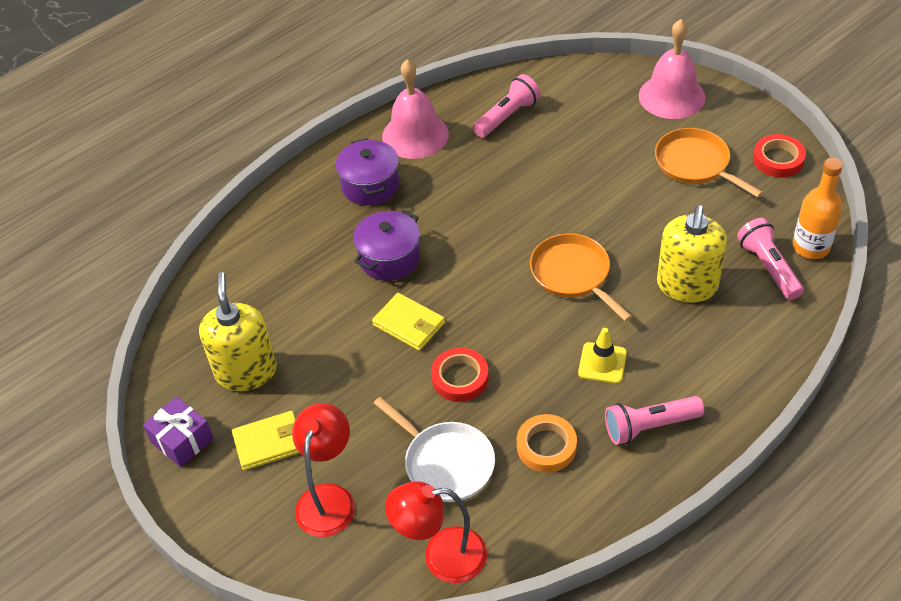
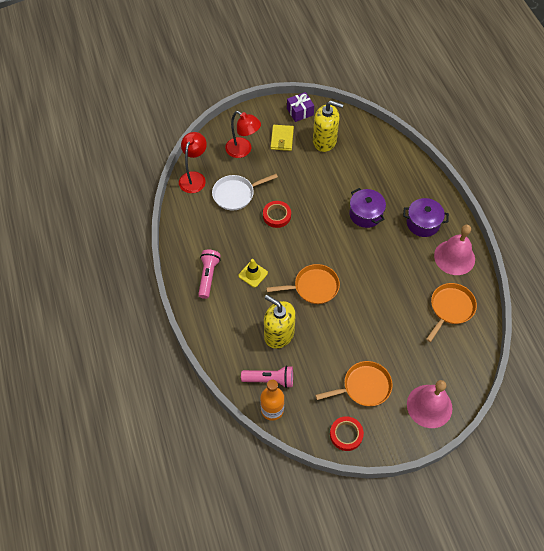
camera: 110 degrees right, 10 degrees up
(409, 324) = (319, 207): yellow wallet -> none
(507, 116) = (450, 308): pink flashlight -> orange pan
(546, 446) = (222, 233): orange tape -> none

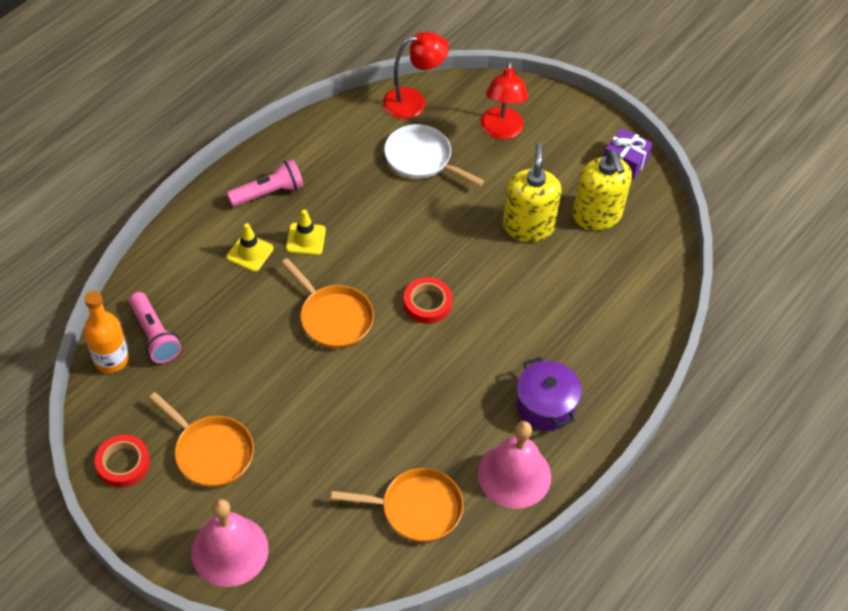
camera: 55 degrees right, 5 degrees down
(244, 305) = (250, 253): none -> yellow traffic cone
(277, 216) = (421, 220): red tape -> red tape (427, 303)
(279, 334) = (230, 313): yellow soap dispenser -> yellow soap dispenser (528, 226)
(282, 139) = (558, 164): yellow wallet -> none
(365, 214) = (505, 324): purple pot -> none

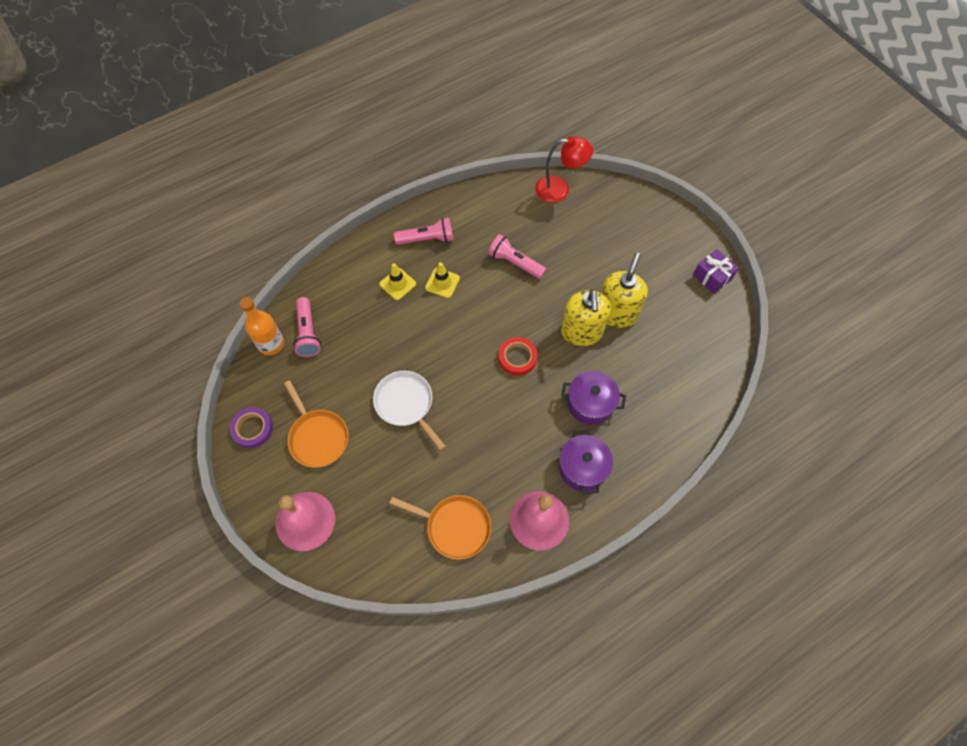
camera: 20 degrees right, 10 degrees up
(123, 463) = (252, 429): red tape -> purple tape
(333, 317) = (442, 352): orange pan -> none
(387, 197) = (515, 263): none -> pink flashlight
(421, 158) = (551, 237): white pan -> white pan (406, 404)
(501, 131) = (620, 228): red lamp -> none
(531, 333) = (590, 403): none -> purple pot
(597, 215) = (675, 317): yellow soap dispenser -> yellow soap dispenser (581, 332)

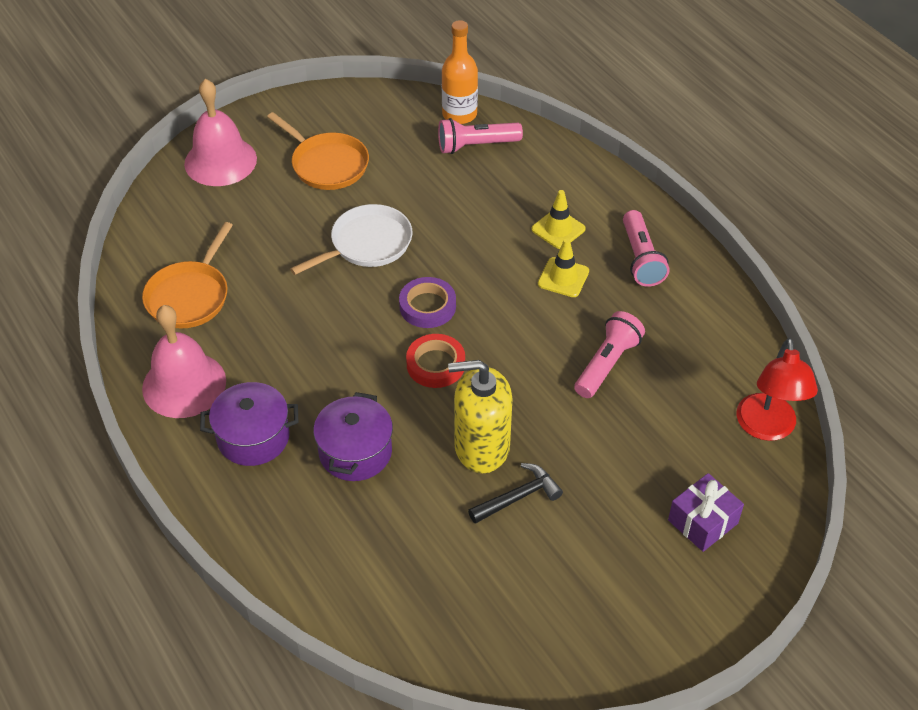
camera: 90 degrees right, 15 degrees down
(252, 429) = (342, 109): purple tape -> purple tape (427, 306)
(317, 437) = (327, 164): orange pan -> orange pan turned 105 degrees counterclockwise
(616, 313) = (518, 497): yellow soap dispenser -> black hammer
(712, 277) = (602, 655): purple gift -> purple gift (702, 522)

